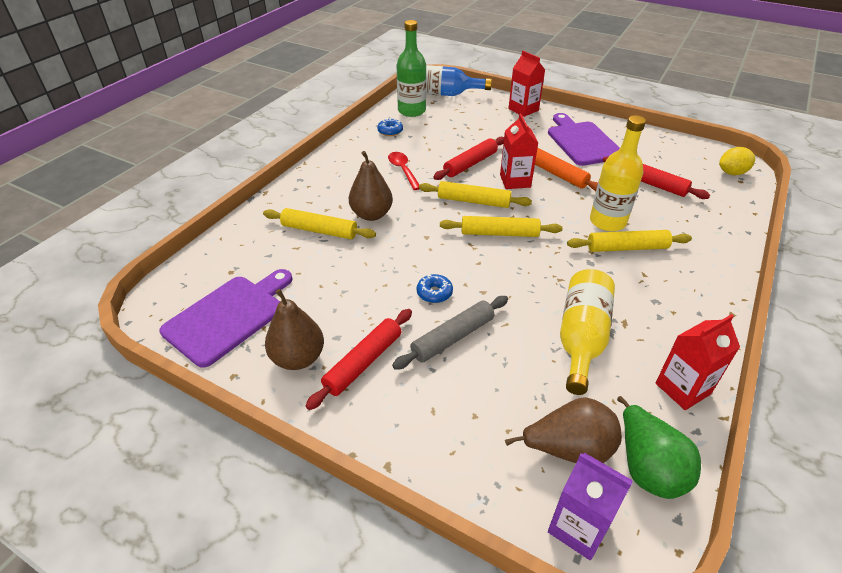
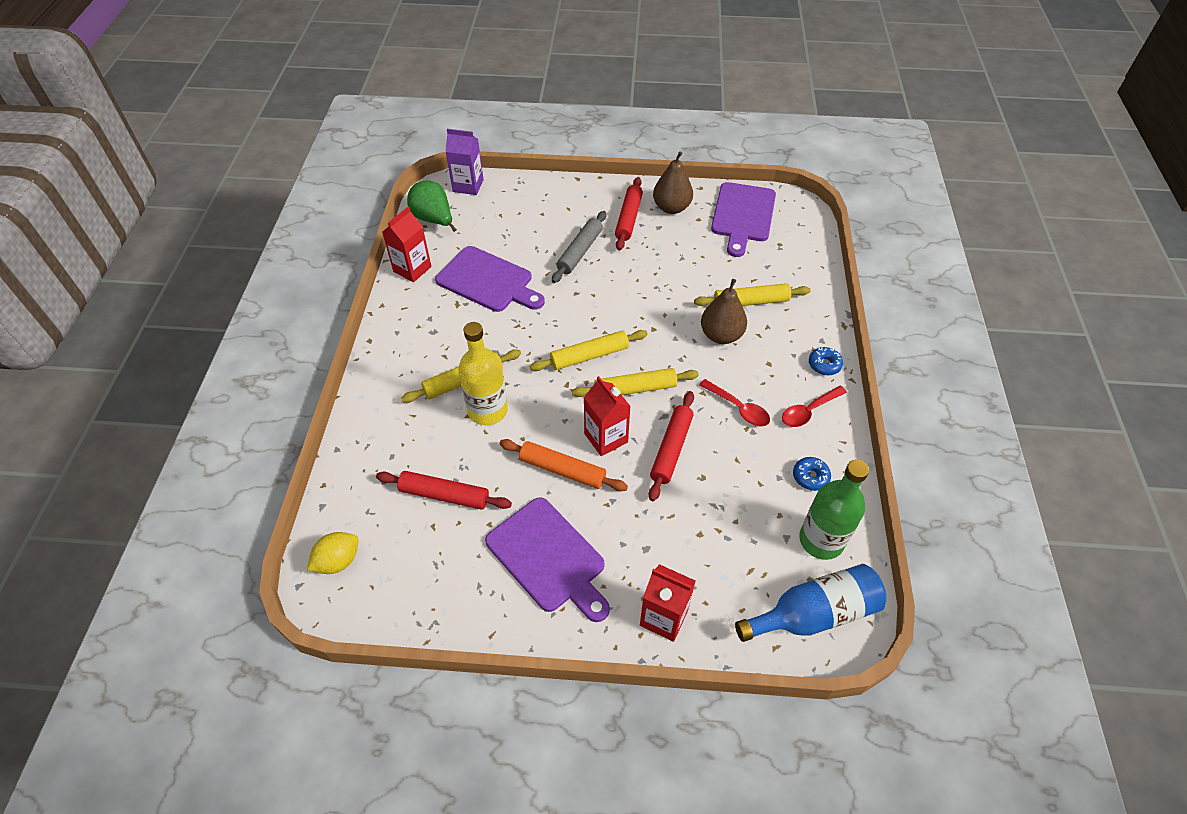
camera: 155 degrees right, 10 degrees up
(355, 156) = (808, 411): none -> red spoon
(434, 293) = (613, 279): blue donut -> blue donut (824, 365)
(568, 449) = (481, 214): brown pear -> none
(581, 338) = (488, 281): yellow bottle -> purple cutting board

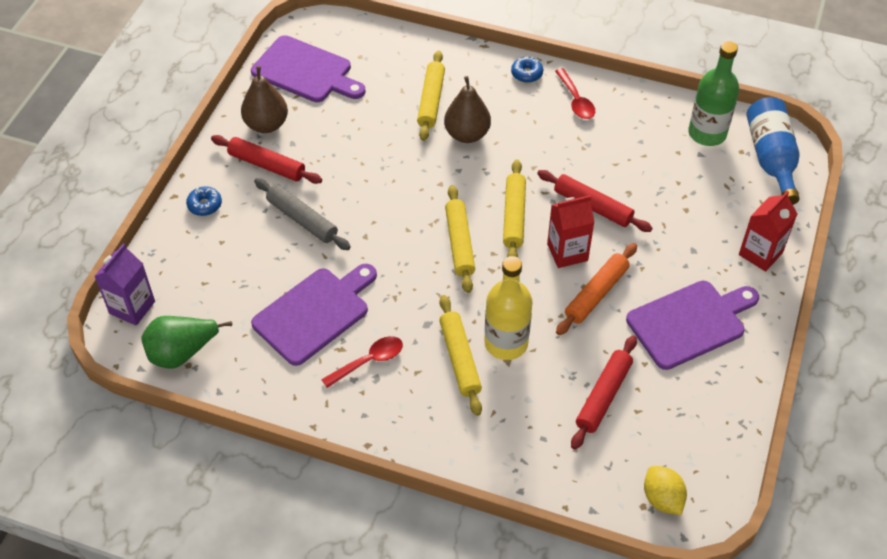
camera: 75 degrees left, 0 degrees up
(412, 269) = (263, 387): red carton -> none
(738, 408) = (559, 146): red spoon -> red spoon (369, 361)
(810, 477) = (645, 121): blue donut -> blue donut (205, 205)

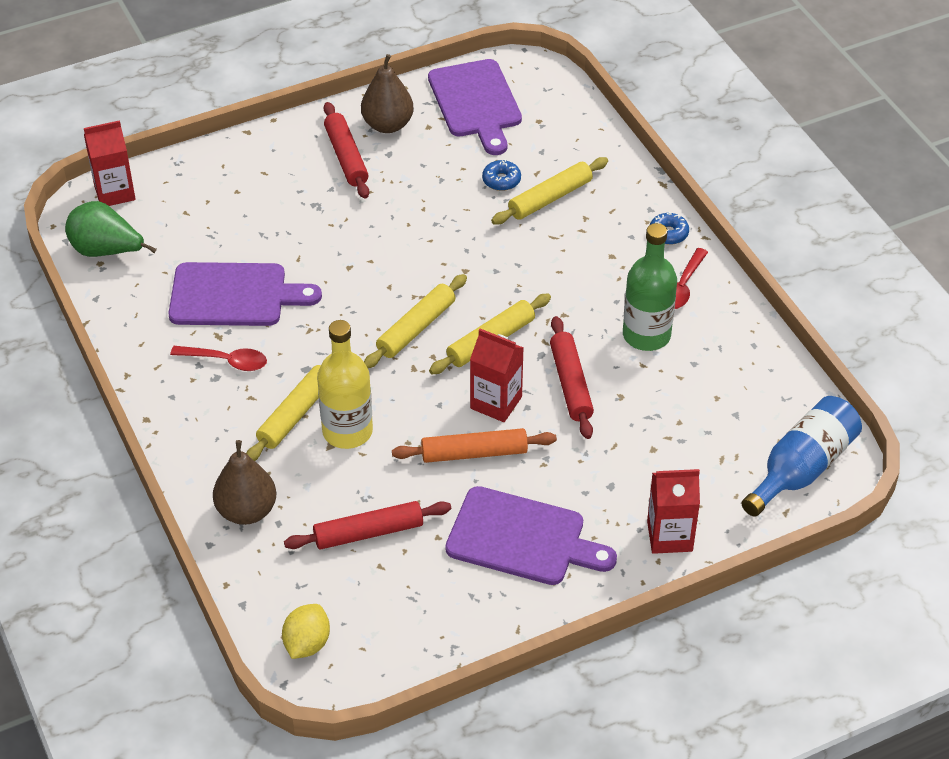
camera: 45 degrees right, 5 degrees down
(132, 307) = (114, 192): purple carton -> red carton
(205, 205) = (260, 154): blue donut -> blue donut (501, 180)
(302, 219) = (317, 218): grey rolling pin -> none
(467, 134) = (543, 247): brown pear -> brown pear (247, 511)
(707, 133) = (769, 402): green bottle -> green bottle (646, 335)

